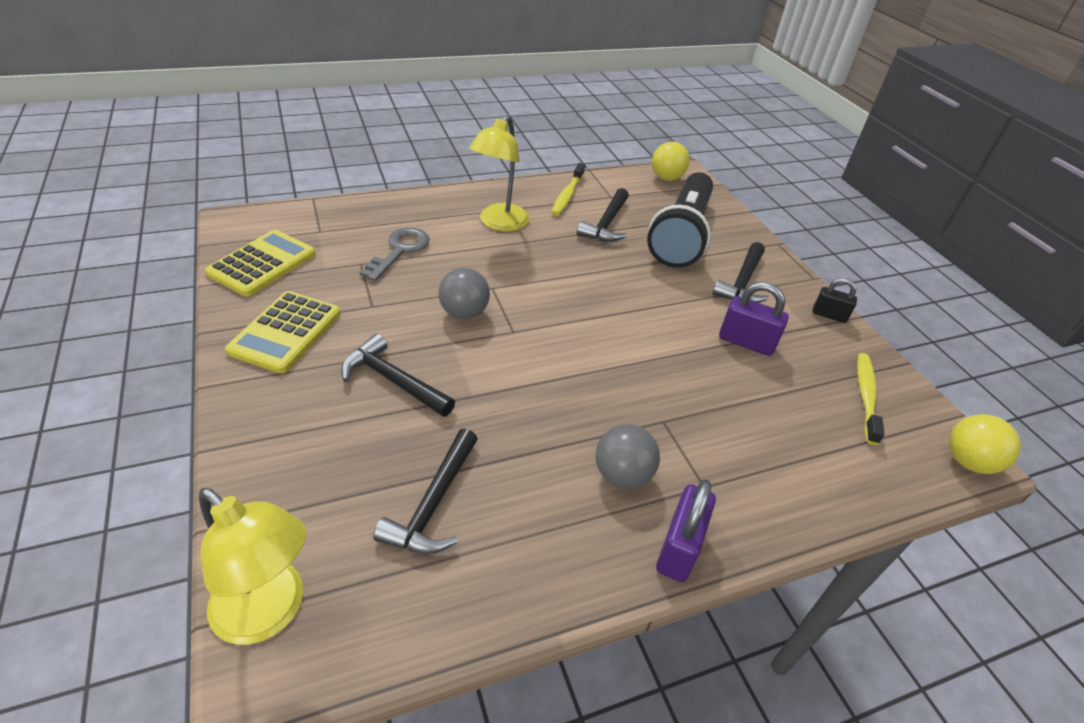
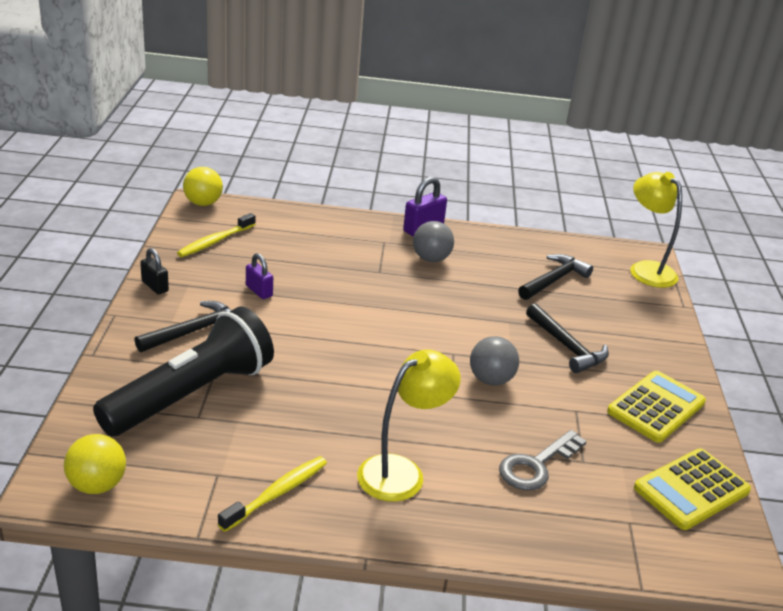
camera: 155 degrees left, 10 degrees down
(606, 224) = (267, 433): black hammer -> none
(746, 342) = (259, 291): purple padlock -> purple padlock, size x0.66

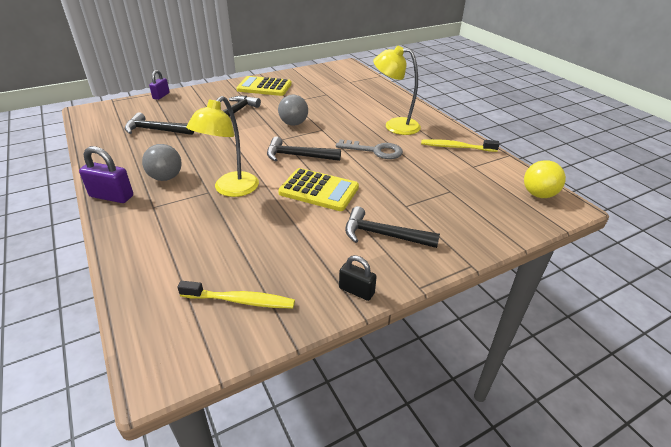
camera: 120 degrees left, 5 degrees up
(155, 286) = (356, 291): black padlock -> black padlock turned 75 degrees counterclockwise
(191, 394) = (439, 202): black flashlight -> none
(203, 203) = (156, 365): yellow ball -> none
(259, 291) = (297, 232): purple padlock -> purple padlock (161, 96)
(396, 347) = (298, 156): none -> black hammer
(536, 465) = (344, 101): grey key -> grey key (375, 151)
(646, 269) = (112, 108): yellow lamp -> yellow lamp (231, 189)
(691, 489) = (314, 75): yellow calculator -> yellow calculator (319, 190)

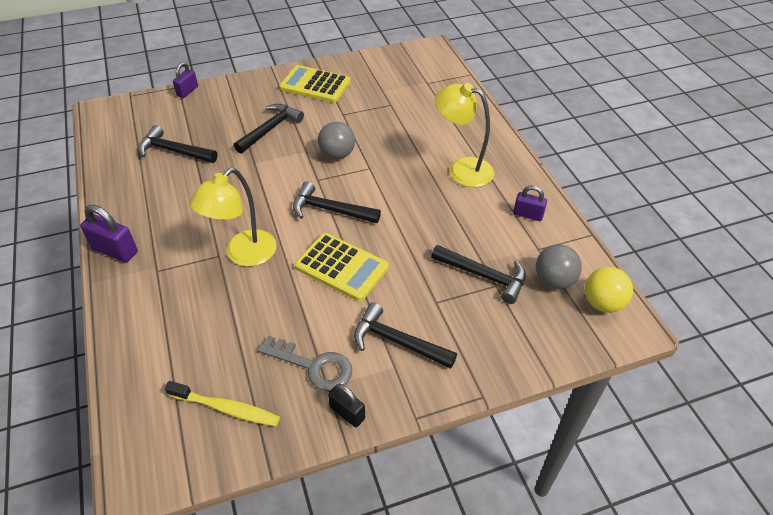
camera: 10 degrees right, 10 degrees up
(166, 177) = (175, 229): grey ball -> grey ball (554, 280)
(375, 151) = (425, 211): grey key -> grey key (314, 366)
(438, 186) = (484, 276): none -> black hammer
(456, 147) = (528, 214): yellow toothbrush -> purple padlock

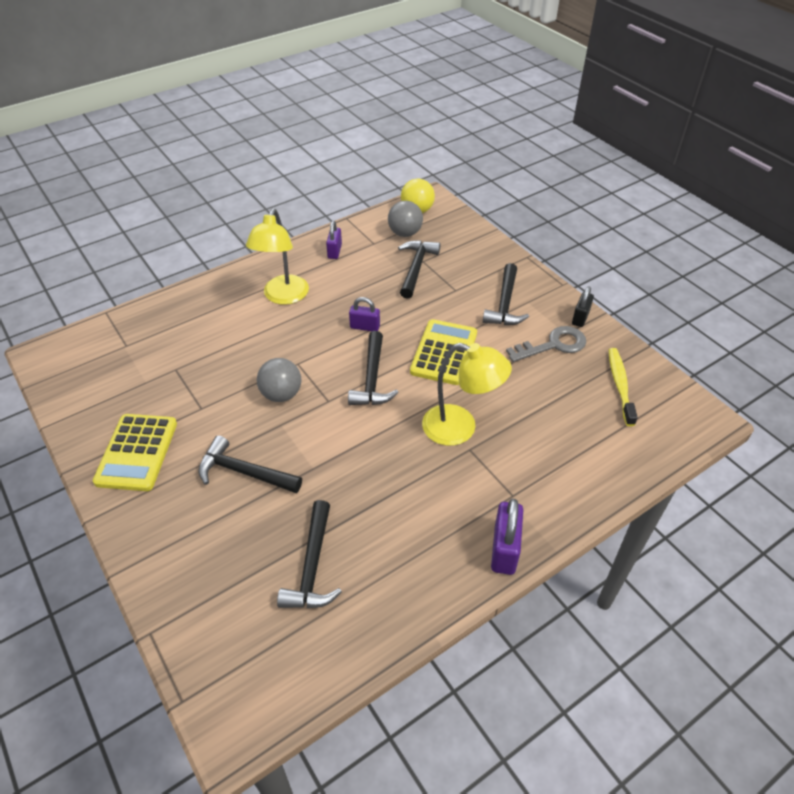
camera: 105 degrees left, 0 degrees up
(187, 91) = (163, 612): purple padlock -> purple padlock (365, 327)
(314, 366) = (553, 345): grey key -> grey key turned 60 degrees clockwise

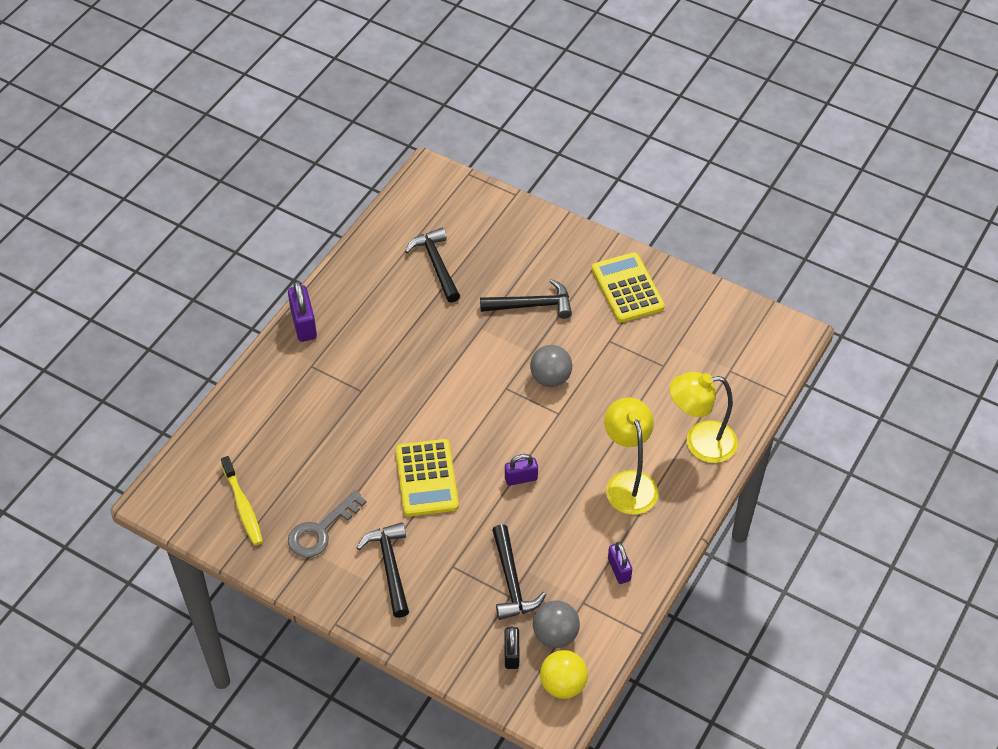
camera: 155 degrees right, 5 degrees up
(372, 378) = (480, 424): black hammer -> none
(460, 428) = (376, 405): yellow lamp -> yellow lamp (700, 442)
(580, 318) = (302, 579): black padlock -> black padlock (511, 654)

